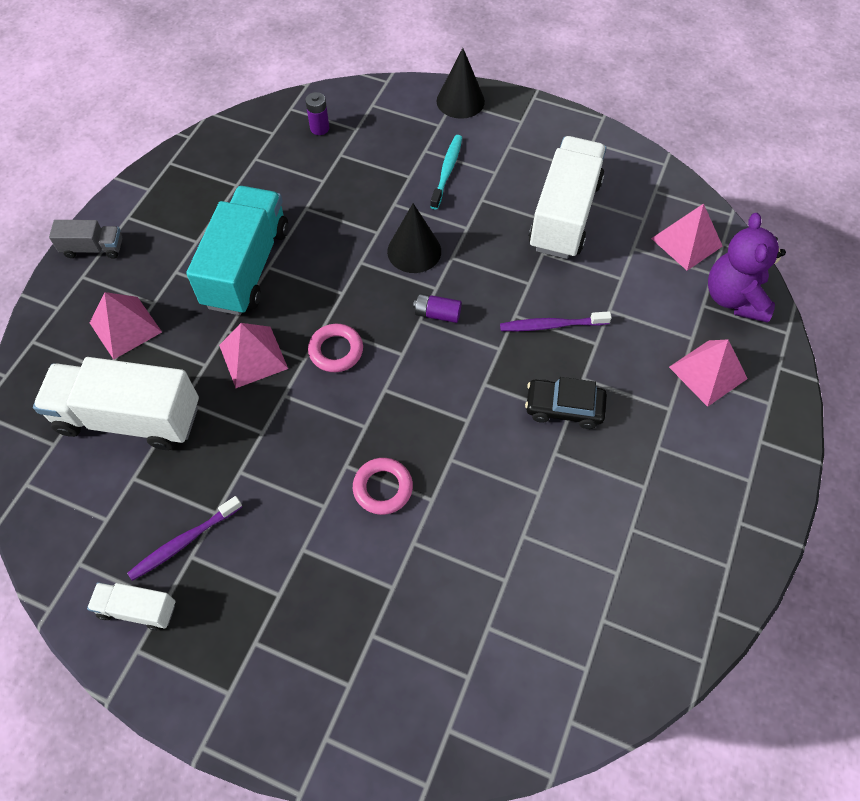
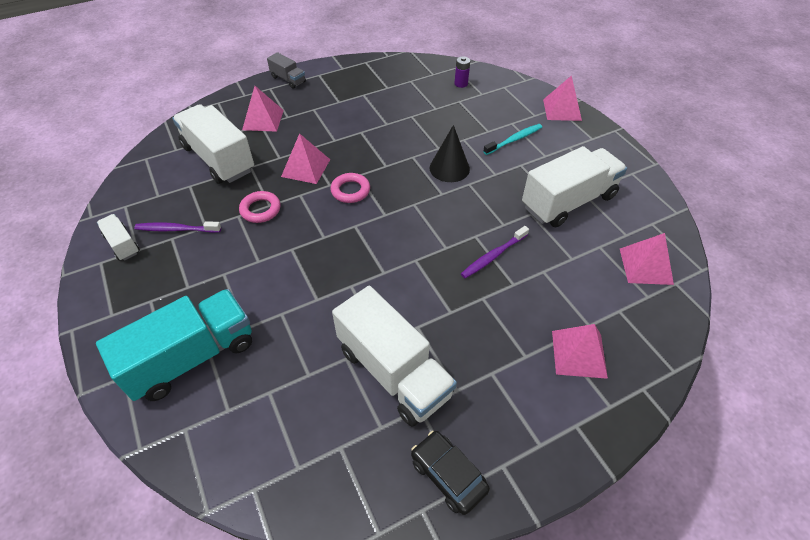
camera: 40 degrees right, 10 degrees down
(247, 267) = (350, 126): turquoise truck -> turquoise truck (192, 357)
(383, 488) = (297, 274): pink ring -> pink ring (260, 210)
(437, 314) = (428, 207): purple battery -> none
(460, 101) = (562, 110): black cone -> pink pyramid
(552, 325) = (493, 256): purple toothbrush -> purple toothbrush turned 75 degrees counterclockwise
(564, 408) = (451, 306): black car -> black car (448, 475)
(577, 513) = (394, 372): none -> white truck
(734, 298) = (650, 321): purple teddy bear -> none

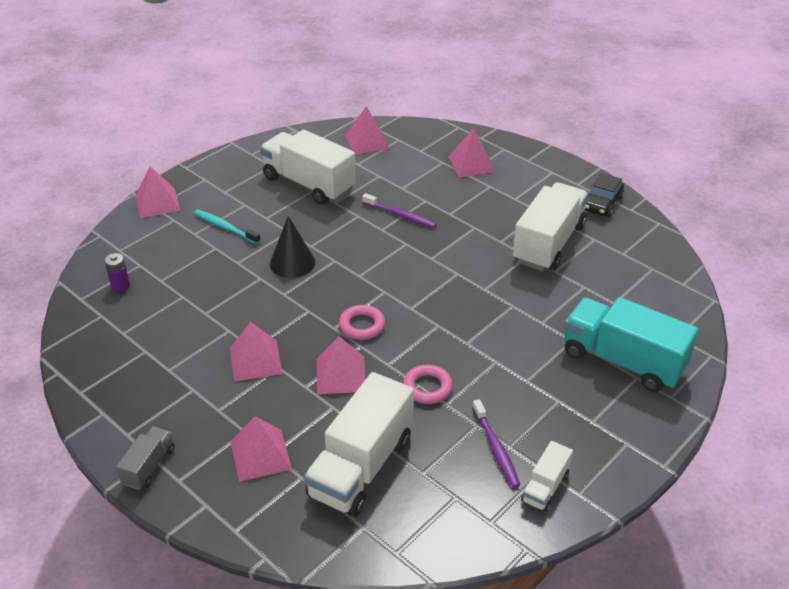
camera: 110 degrees left, 10 degrees down
(347, 131) = (255, 360): none -> pink pyramid

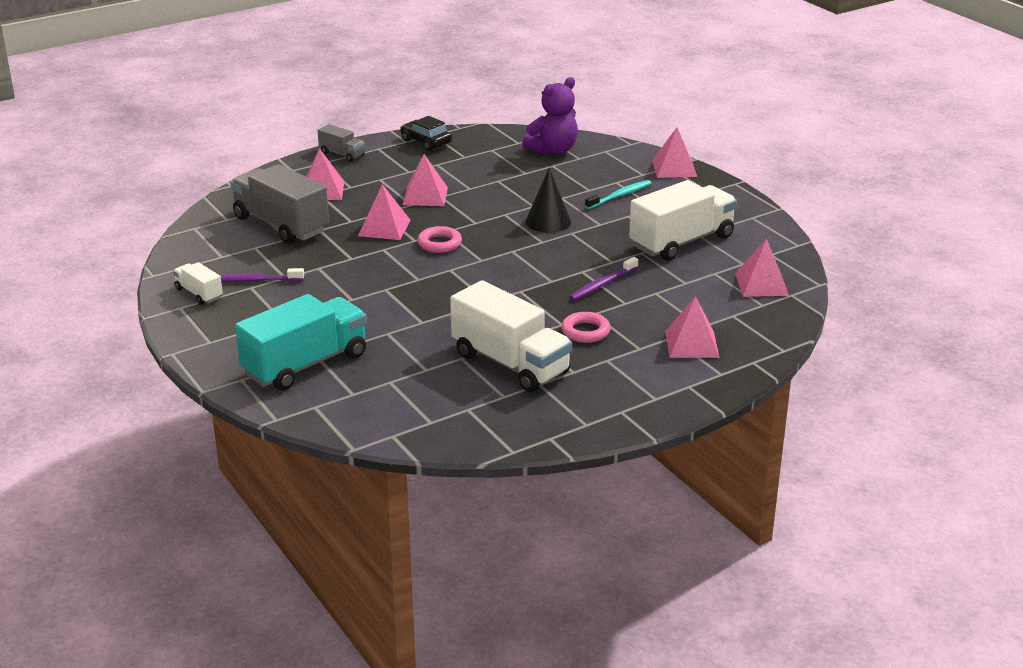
camera: 105 degrees right, 10 degrees down
(120, 286) = (553, 150): purple battery -> purple teddy bear
(361, 466) = (281, 225): white truck -> grey truck
(427, 387) = (342, 262): pink ring -> pink ring (585, 331)
(602, 203) = (571, 418): black car -> black car (426, 142)

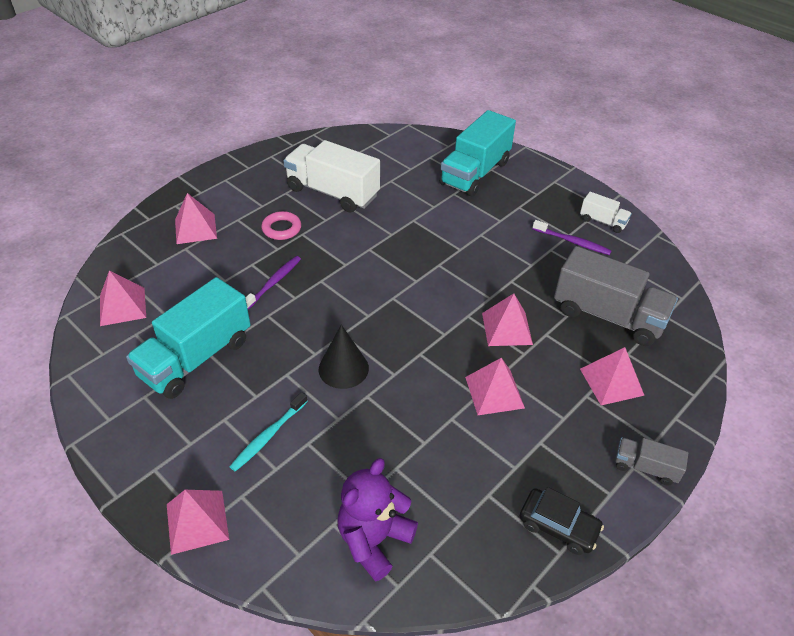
camera: 165 degrees right, 15 degrees up
(254, 280) = (572, 242): purple toothbrush -> purple toothbrush turned 45 degrees clockwise
(439, 243) = (441, 314): pink ring -> none
(681, 242) = (196, 358): white truck -> turquoise truck

